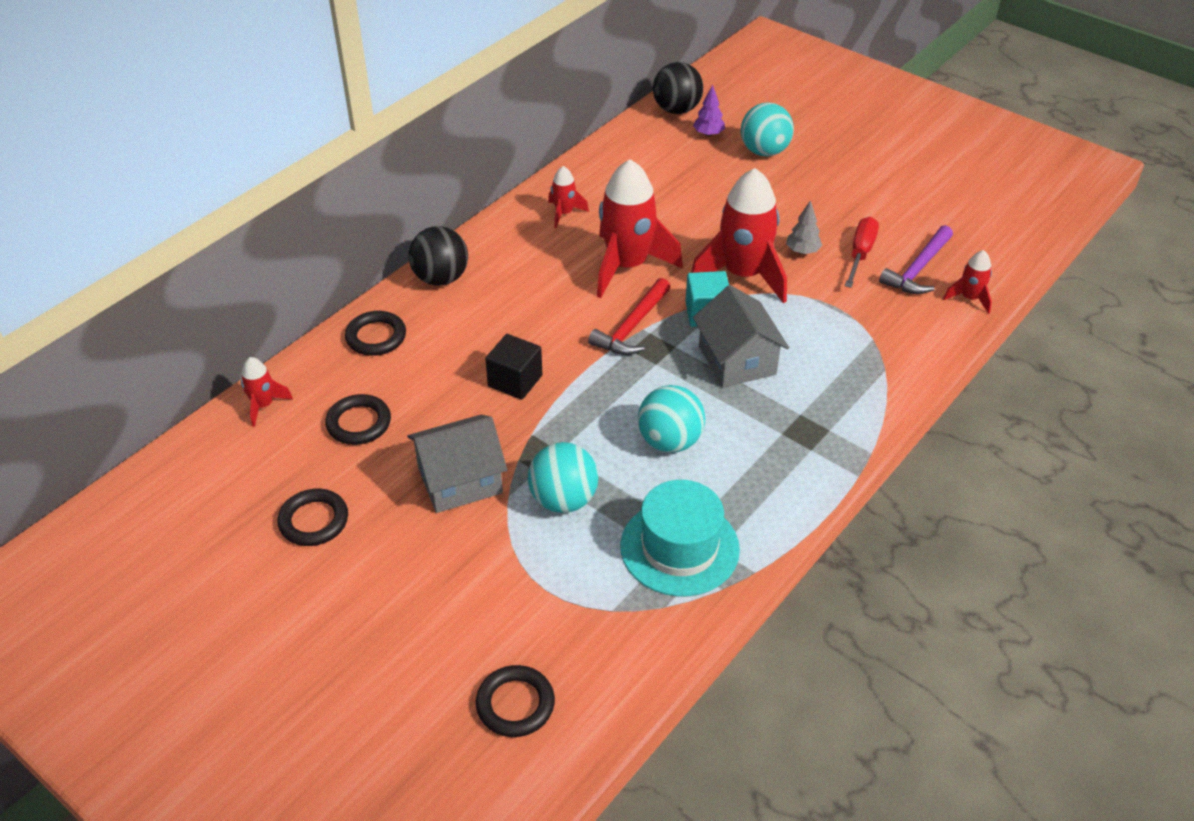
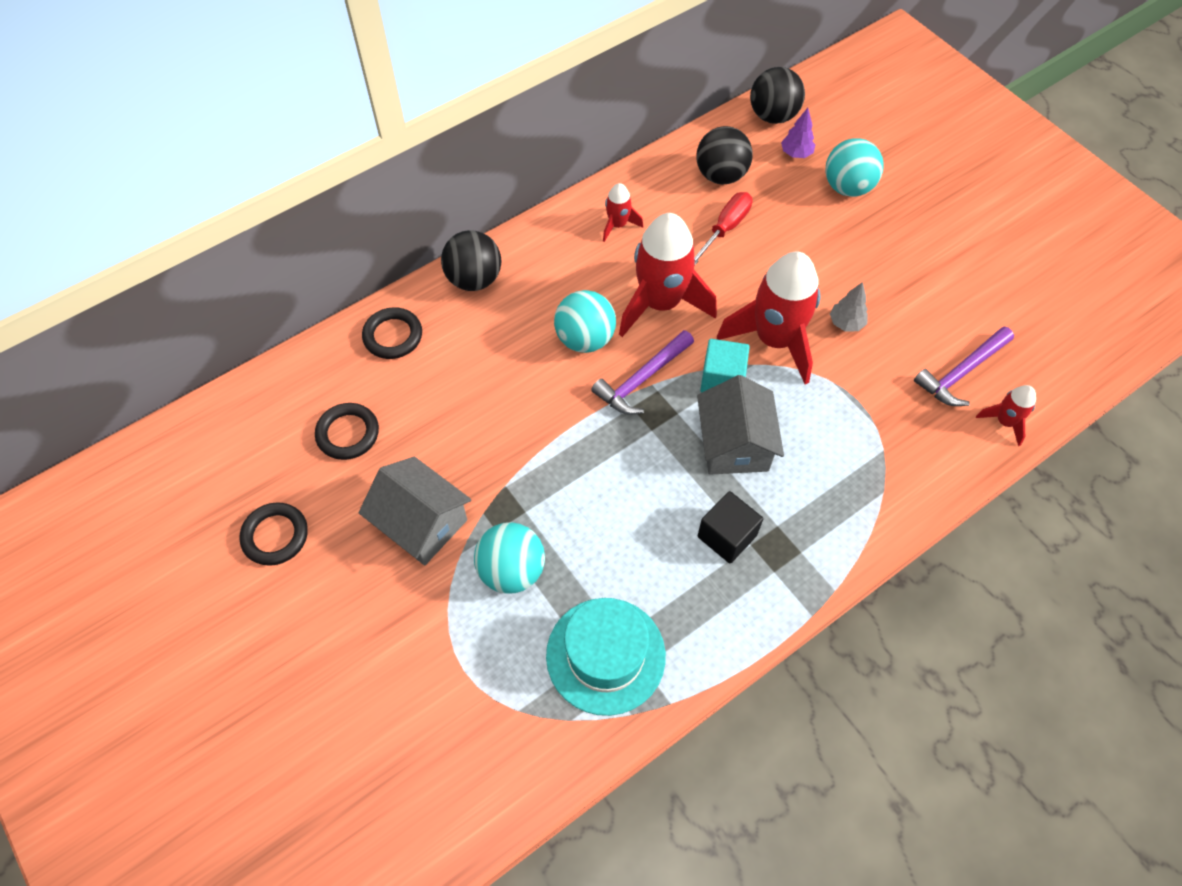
camera: 15 degrees right, 15 degrees up
(263, 405) = (268, 392): red rocket -> none
(460, 480) = (421, 523): grey house -> grey house turned 45 degrees clockwise
(515, 381) = (508, 418): black cube -> black cube (727, 536)
(515, 704) = (396, 792): black ring -> none
(631, 327) = (641, 379): red hammer -> purple hammer
(646, 161) = (721, 175): none -> black ball
(670, 441) = (636, 527): turquoise ball -> turquoise ball (585, 339)
(860, 253) = (906, 339): red screwdriver -> red screwdriver (725, 228)

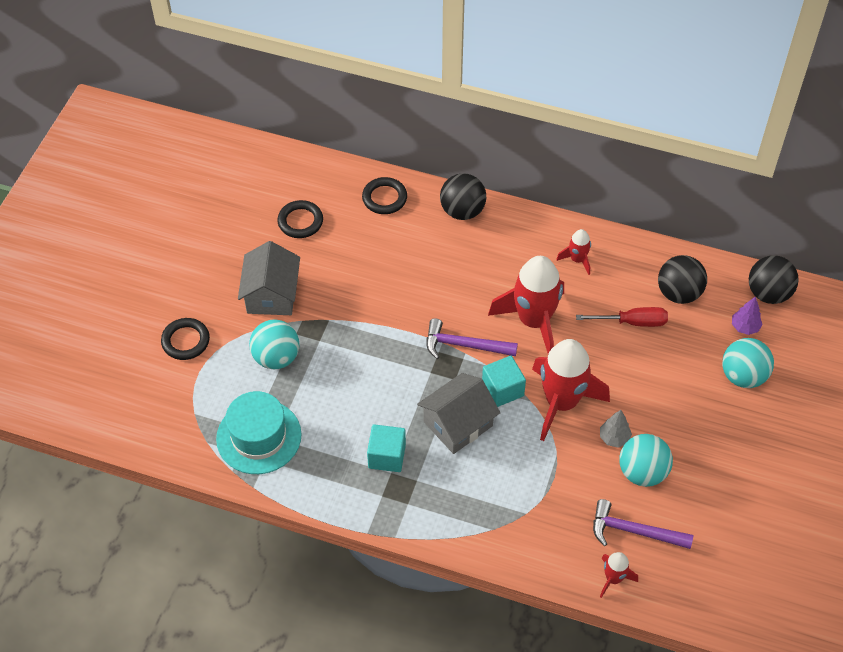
camera: 55 degrees right, 5 degrees down
(275, 536) = (211, 232): black ring -> black ring (186, 341)
(585, 339) = (468, 296): turquoise ball -> turquoise ball (642, 472)
(727, 536) = (387, 456): black cube -> turquoise cube

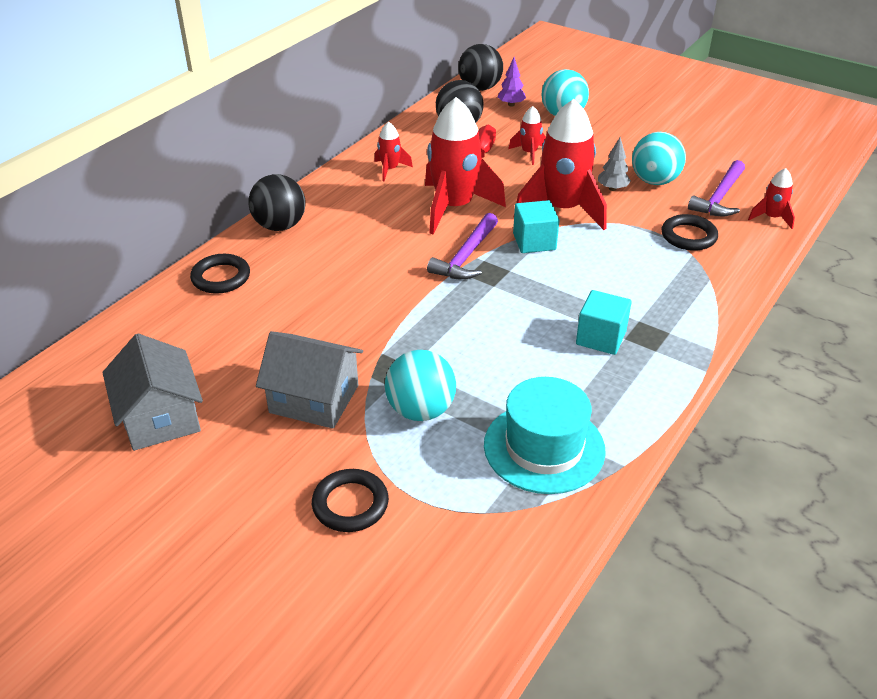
camera: 75 degrees left, 15 degrees down
(300, 221) = (208, 353): black ring -> black ring (688, 236)
(458, 424) = (570, 278): grey house -> grey house (160, 417)
(652, 360) = (529, 153): none -> red rocket

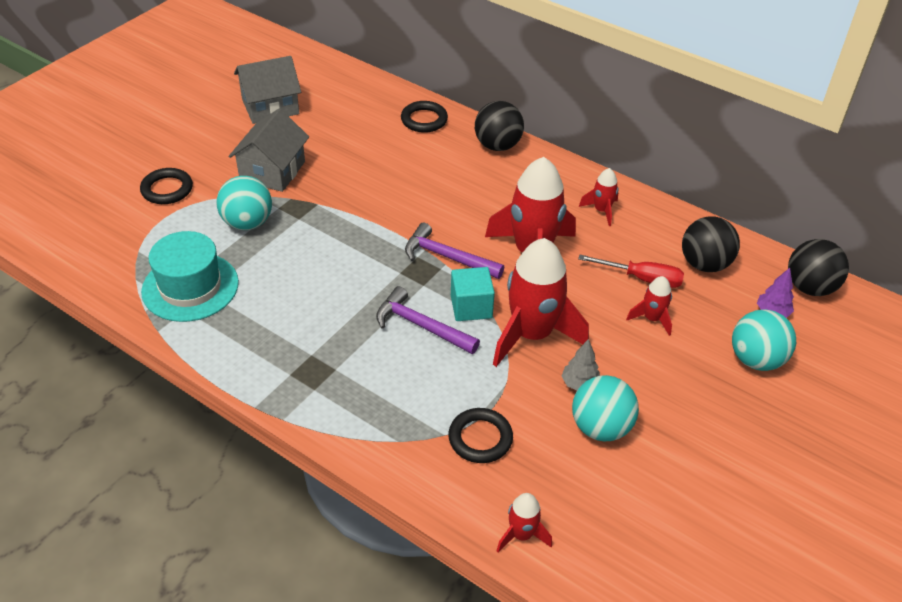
camera: 90 degrees right, 5 degrees up
(601, 338) = (314, 338): turquoise cube -> none
(719, 197) = (567, 488): purple hammer -> purple hammer (421, 325)

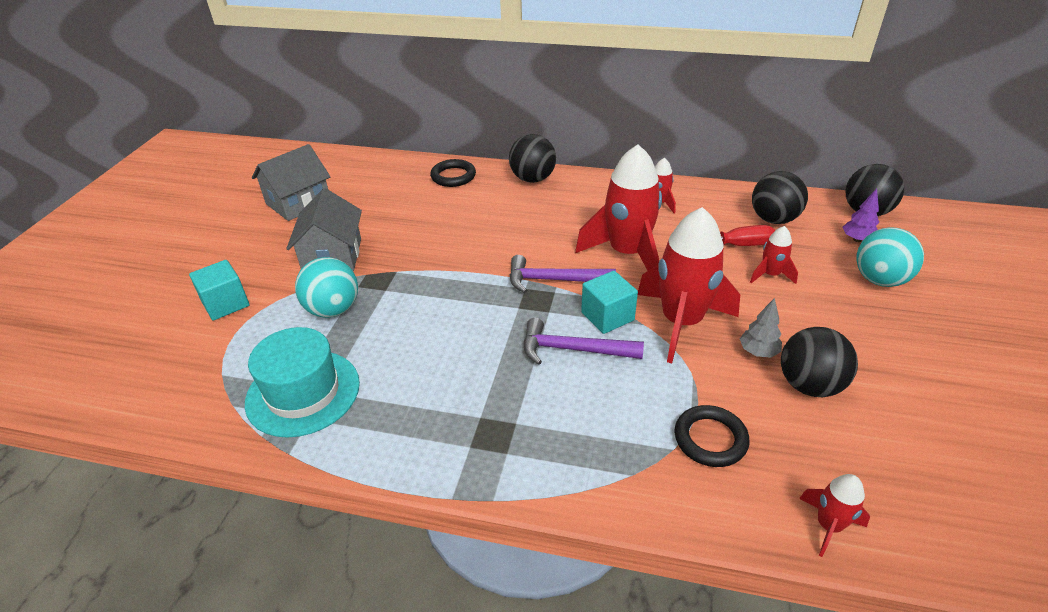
camera: 20 degrees left, 5 degrees down
(167, 189) = (225, 304): black ring -> turquoise cube
(600, 427) = (809, 385): turquoise ball -> black ball

